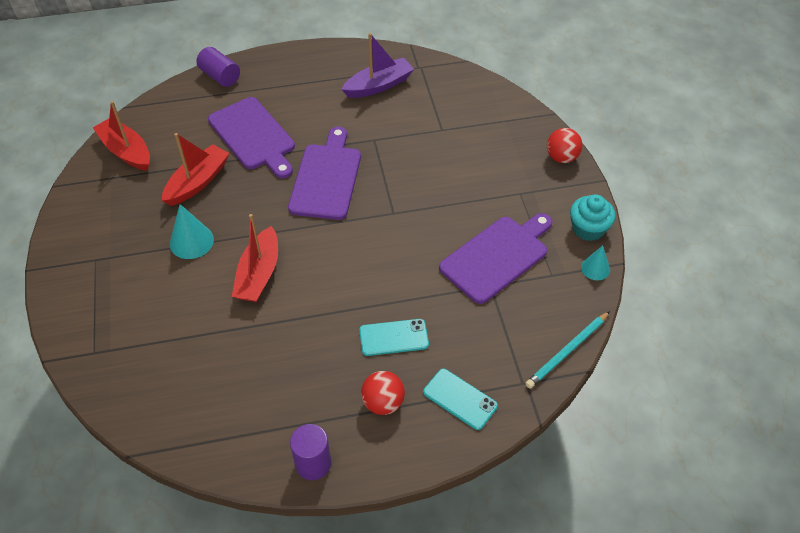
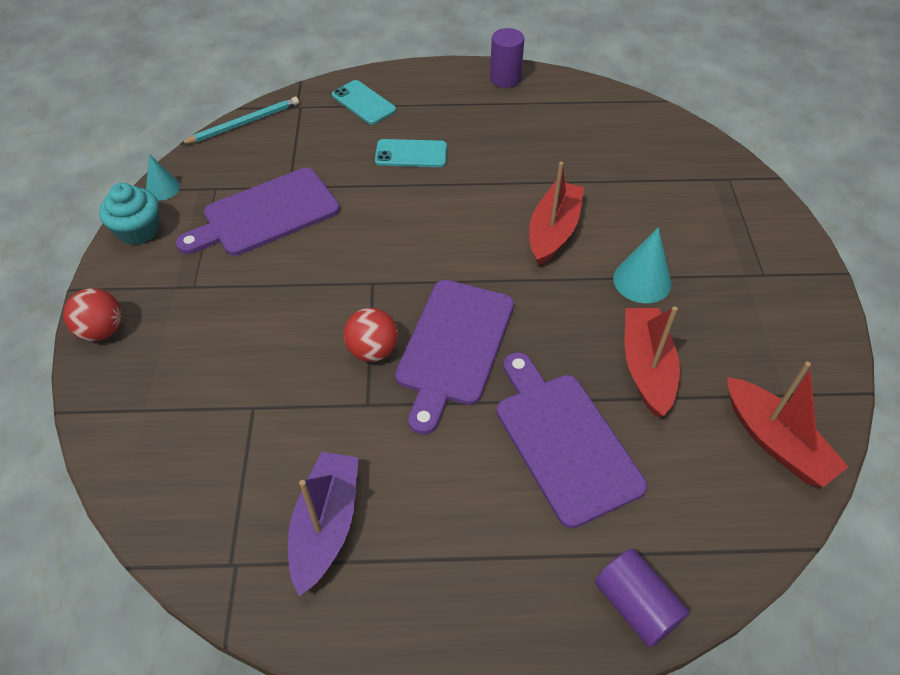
camera: 170 degrees left, 0 degrees up
(198, 182) = (646, 367): red boat -> red boat turned 135 degrees clockwise
(379, 85) = (326, 525): purple boat -> purple boat turned 120 degrees clockwise
(383, 403) = (435, 108): red ball -> red ball (373, 350)

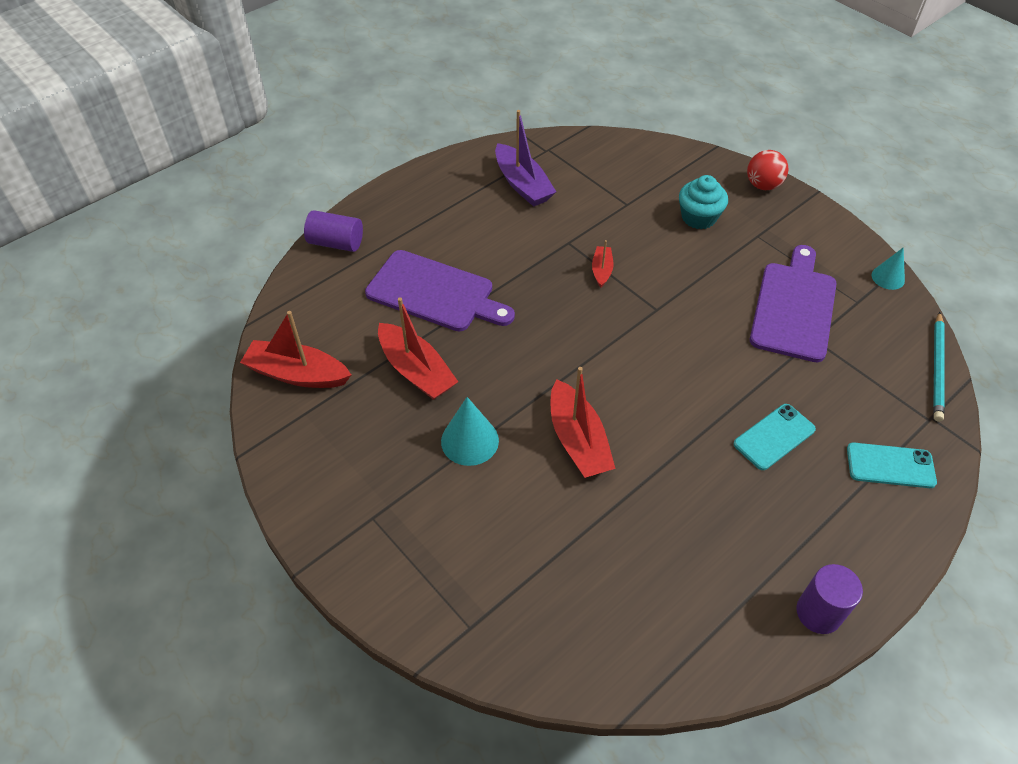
camera: 140 degrees right, 0 degrees up
(138, 230) = (847, 243): turquoise cupcake -> turquoise cupcake (698, 217)
(373, 350) = (602, 270): red ball -> red boat
(453, 347) = (555, 303): purple cutting board -> none

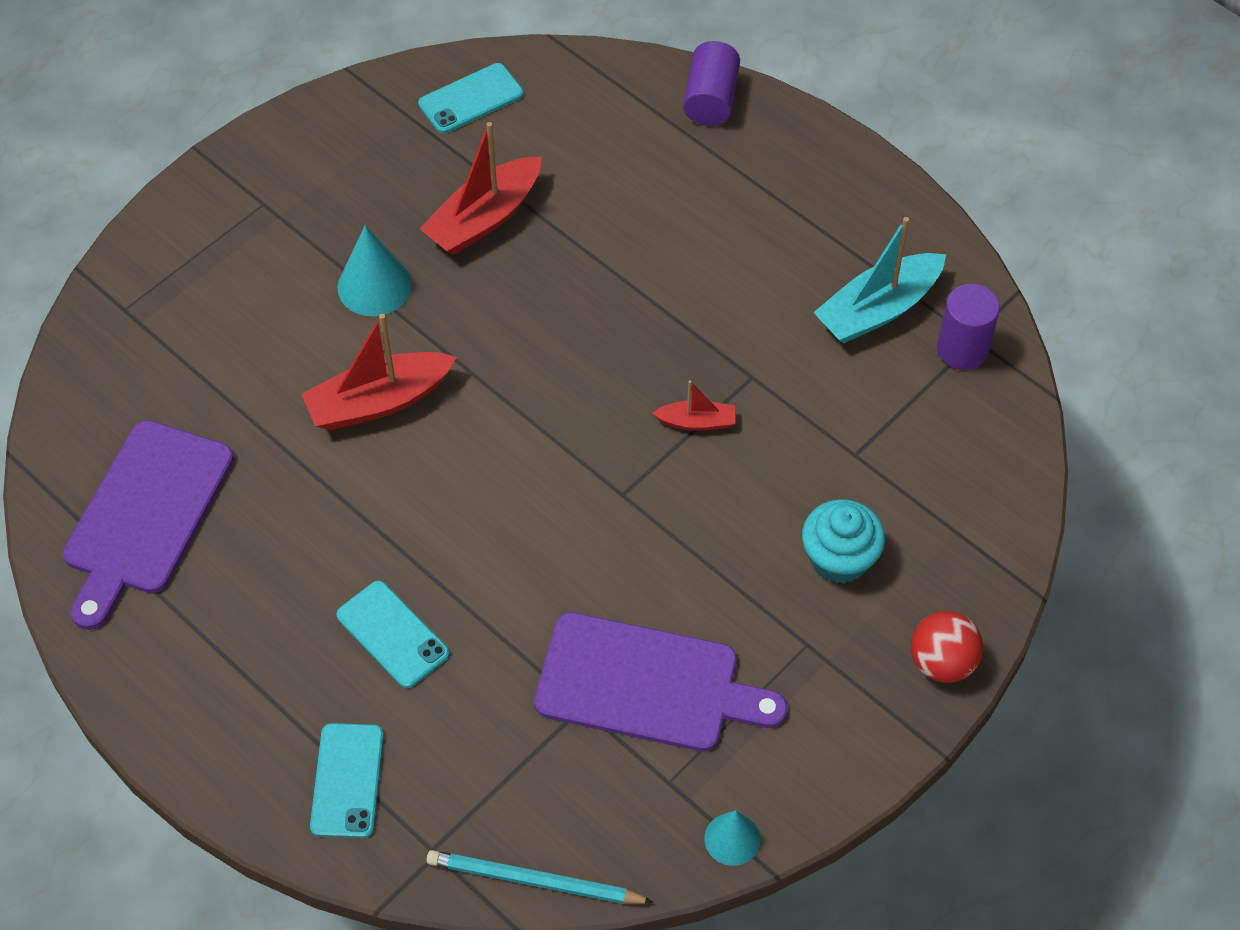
camera: 85 degrees right, 5 degrees up
(297, 374) = (470, 99): red boat -> turquoise phone
(435, 293) = (626, 222): purple cutting board -> purple cutting board (145, 515)
(522, 184) = (878, 309): purple boat -> turquoise boat
(818, 613) = (128, 662): purple cylinder -> purple cylinder (962, 349)

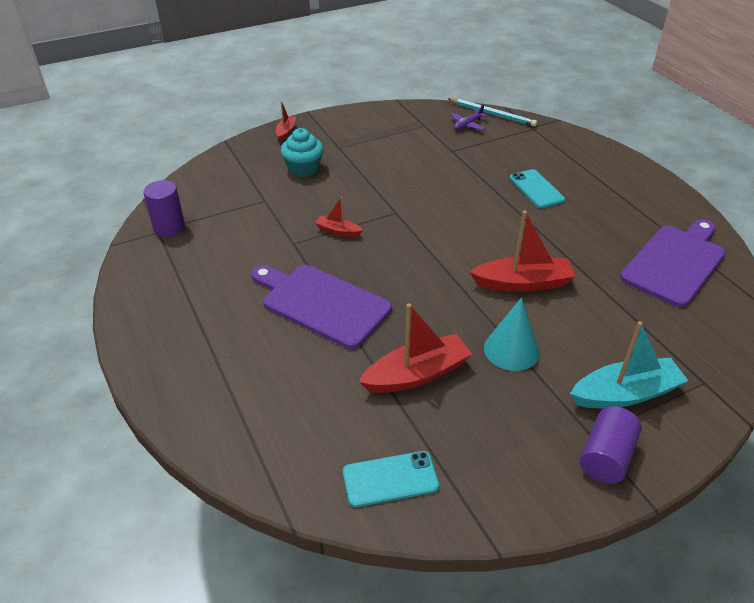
camera: 160 degrees left, 15 degrees down
(347, 780) = (567, 151): turquoise phone -> none
(577, 815) = (467, 125): none -> purple plane
(647, 685) = (419, 151): purple cutting board -> purple cutting board (321, 303)
(711, 99) = (195, 417): purple cylinder -> purple cylinder (606, 456)
(732, 839) = (407, 109): turquoise cone -> none
(878, 309) = (197, 256): turquoise boat -> turquoise boat (625, 394)
(942, 663) = (286, 132): red ball -> red boat

